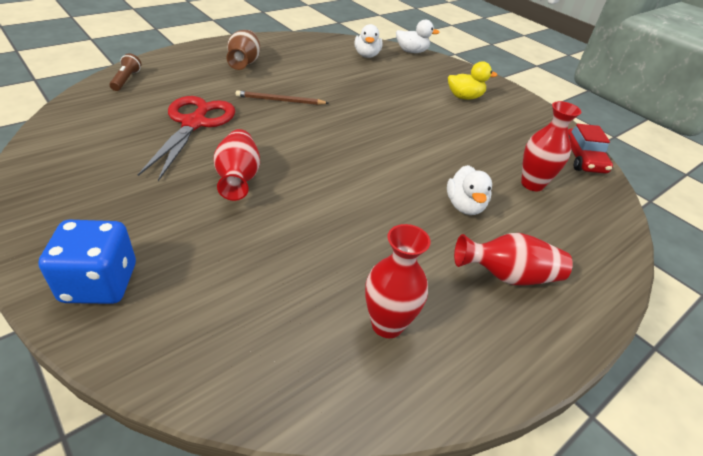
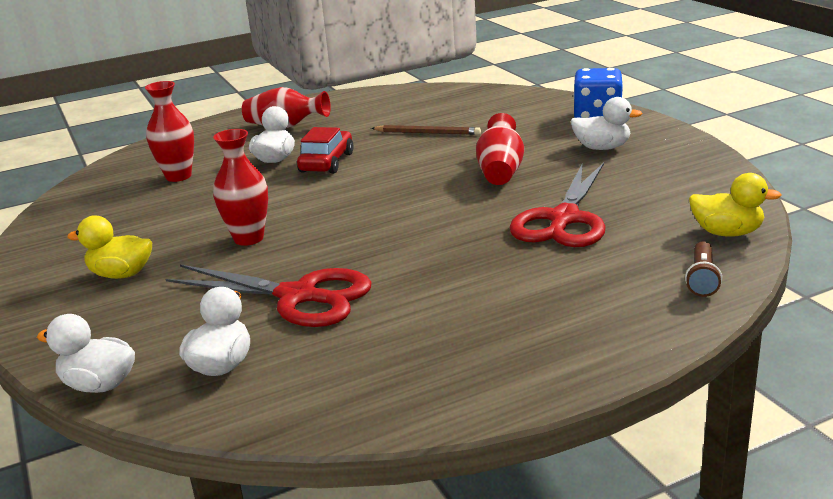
camera: 160 degrees left, 15 degrees down
(84, 108) = (727, 233): none -> yellow duck
(125, 212) = (602, 148): none -> white duck
(244, 63) = (499, 328): brown vase -> none
(280, 100) = (440, 255): brown pencil -> brown pencil (427, 133)
(352, 81) = (299, 297): none -> red scissors
(387, 324) = (395, 109): red vase -> red vase (248, 238)
(582, 159) = (75, 199): red car -> red car (326, 162)

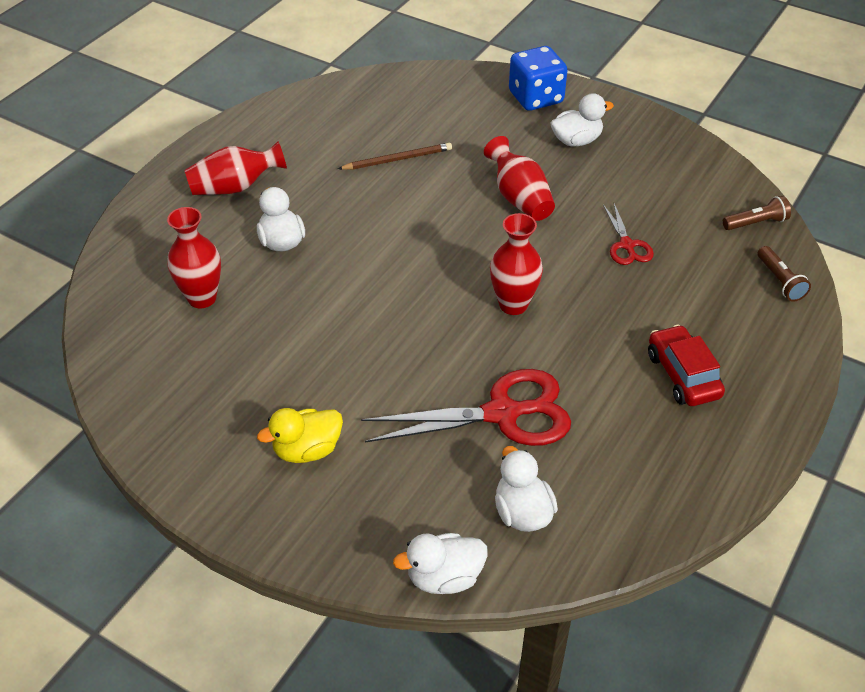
camera: 35 degrees left, 20 degrees up
(248, 238) = (379, 360): red vase -> red vase (513, 304)
(326, 162) = (341, 231): red car -> red car (682, 375)
(564, 219) = (627, 245): red scissors -> red scissors, size x0.52
(727, 233) = (756, 223): yellow duck -> brown flashlight

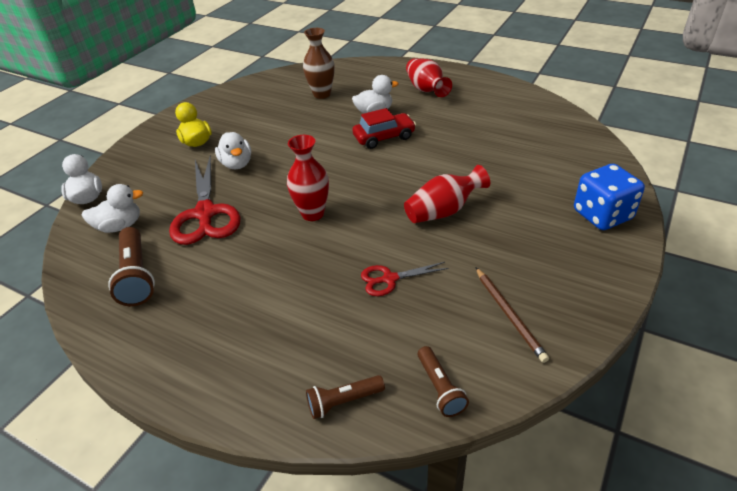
camera: 90 degrees right, 5 degrees down
(202, 298) = (322, 94): red vase -> brown vase
(398, 159) = (477, 147): brown pencil -> brown pencil (509, 315)
(576, 141) = (542, 244): white duck -> white duck (237, 164)
(626, 470) = (136, 276): none -> brown flashlight
(682, 375) = (223, 313): red car -> red car (384, 137)

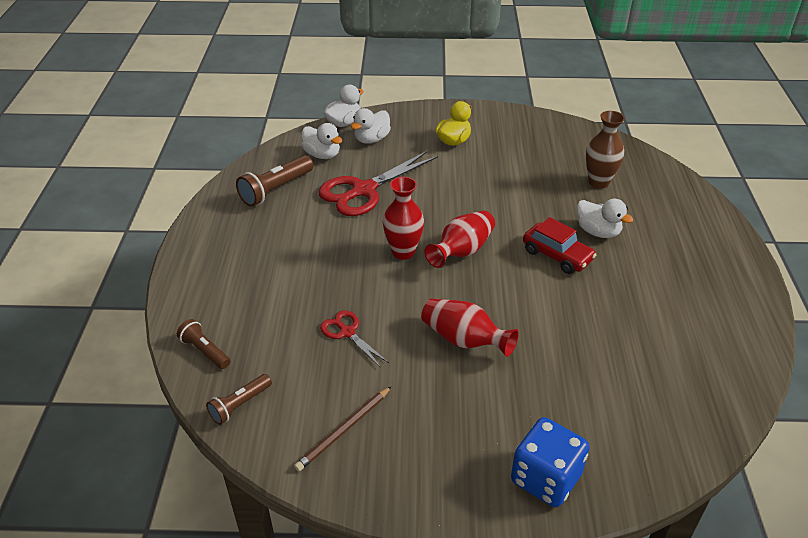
camera: 60 degrees right, 0 degrees up
(237, 164) = (440, 178): white duck -> white duck (371, 139)
(426, 90) = (681, 256): red vase -> red vase (462, 251)

